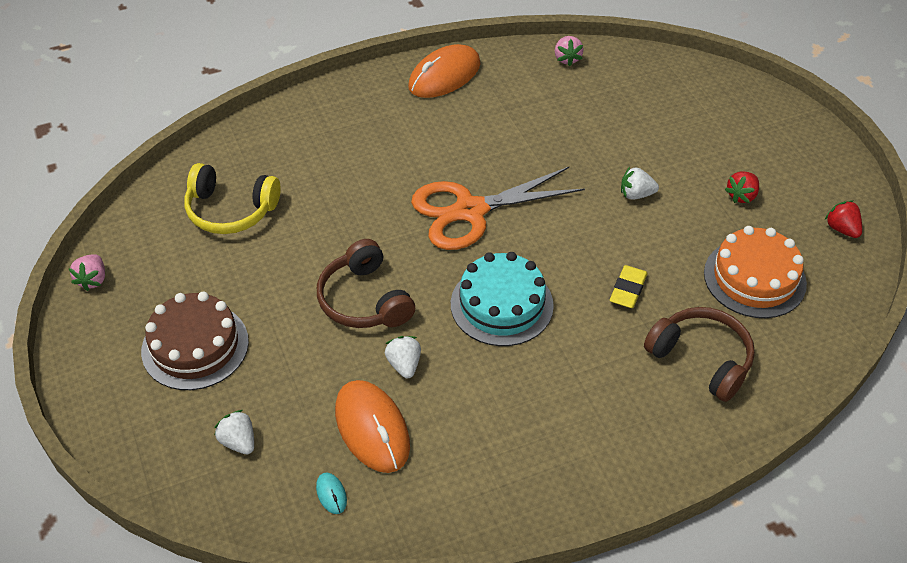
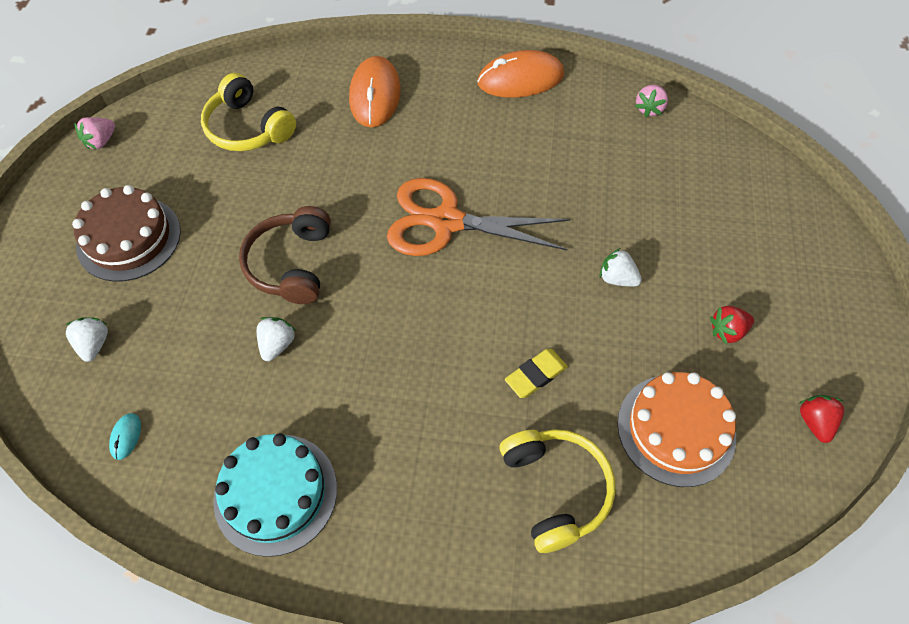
camera: 30 degrees right, 10 degrees up
(372, 428) = (205, 392): orange mouse -> orange mouse (375, 95)
(501, 304) = (405, 329): turquoise cake -> turquoise cake (275, 493)
(701, 359) = (555, 489): brown headphones -> yellow headphones

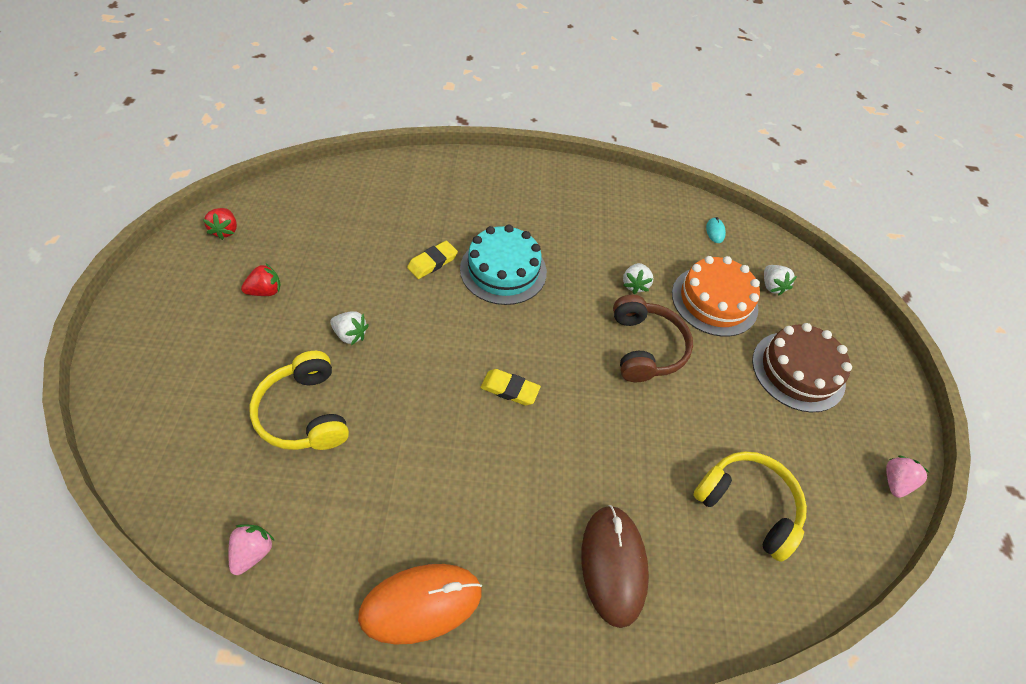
camera: 170 degrees right, 5 degrees down
(275, 493) = (606, 202): turquoise cake -> turquoise cake (503, 270)
(375, 95) = (613, 565): orange mouse -> brown mouse
(446, 222) = (510, 389): orange scissors -> yellow eraser
(555, 489) = (425, 200): yellow headphones -> yellow headphones (304, 413)
(676, 429) = (333, 228): orange cake -> orange cake (714, 301)

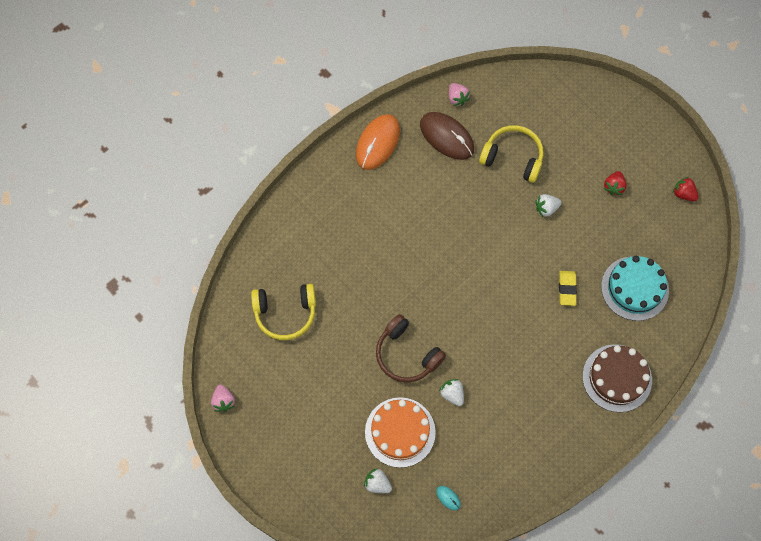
camera: 140 degrees right, 15 degrees up
(503, 270) = (528, 325): turquoise cake -> turquoise cake (634, 288)
(510, 389) = (444, 259): yellow eraser -> none
(613, 565) = (320, 228): brown mouse -> brown mouse (446, 137)
(798, 371) = (316, 427): brown cake -> brown cake (617, 378)

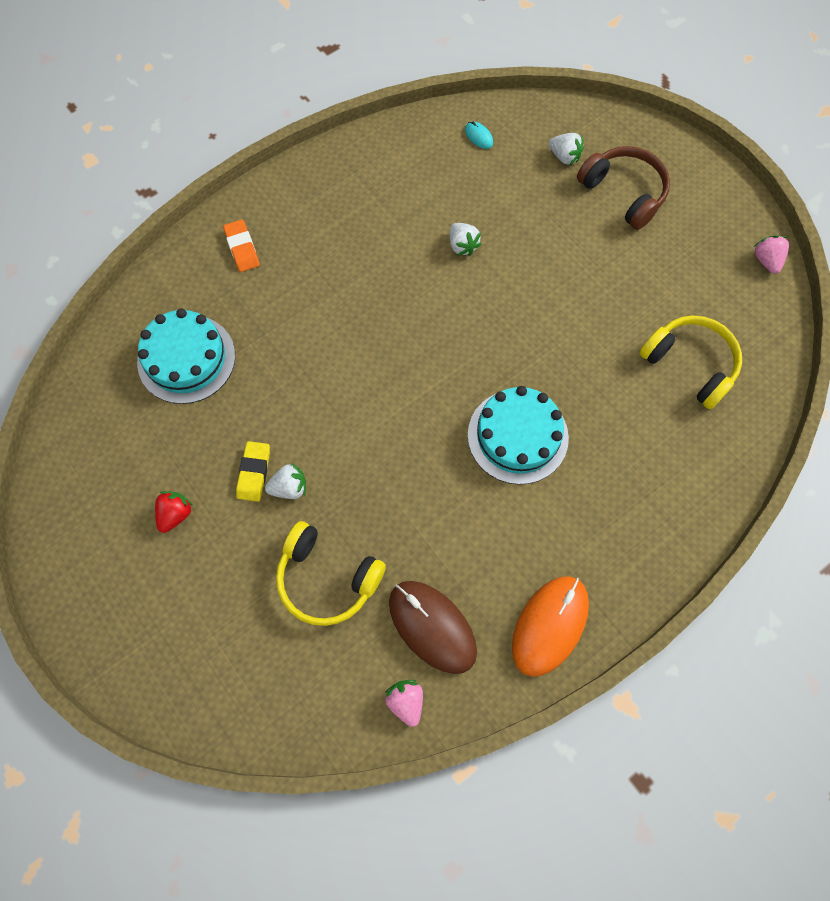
camera: 175 degrees left, 0 degrees up
(285, 313) = (690, 364): yellow headphones -> yellow headphones turned 45 degrees clockwise
(400, 432) = (534, 208): orange cake -> none
(403, 253) = (517, 436): none -> turquoise cake
(406, 354) = (520, 297): brown headphones -> brown headphones (624, 193)
(567, 289) = (283, 365): yellow eraser -> yellow eraser (254, 472)
(617, 378) = (242, 248): brown cake -> orange eraser
(683, 194) = (70, 493): red strawberry -> none

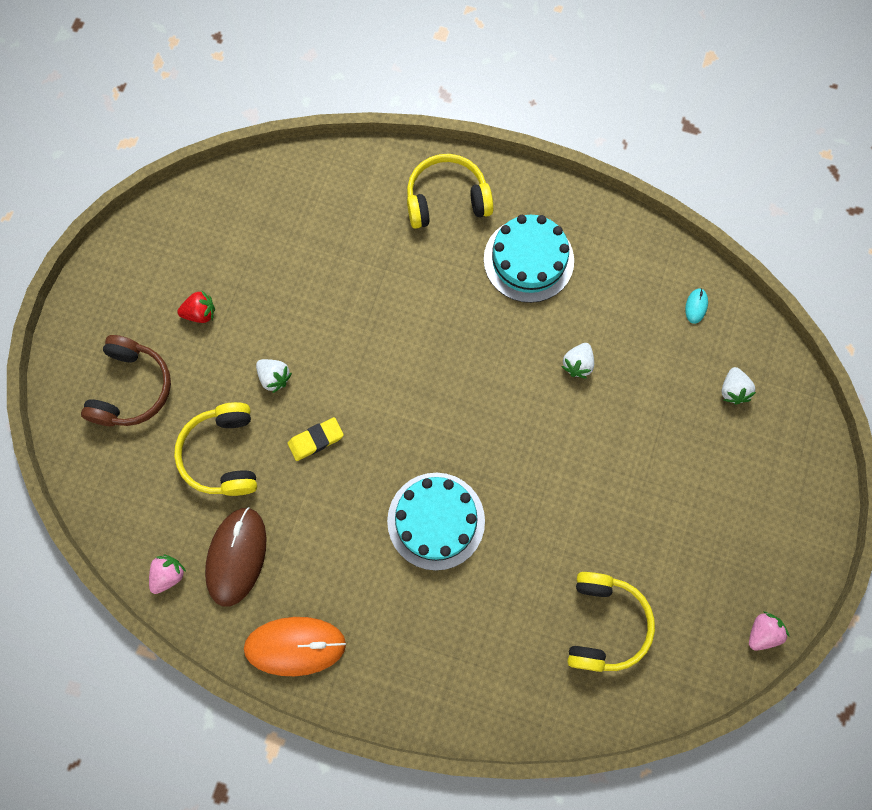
camera: 55 degrees right, 5 degrees up
(186, 359) = (325, 229): turquoise cake -> turquoise cake (528, 260)
(242, 248) = (446, 199): orange eraser -> yellow headphones
(254, 472) = (269, 344): yellow eraser -> yellow eraser (316, 440)
(624, 193) = (735, 464): brown headphones -> brown headphones (132, 388)

